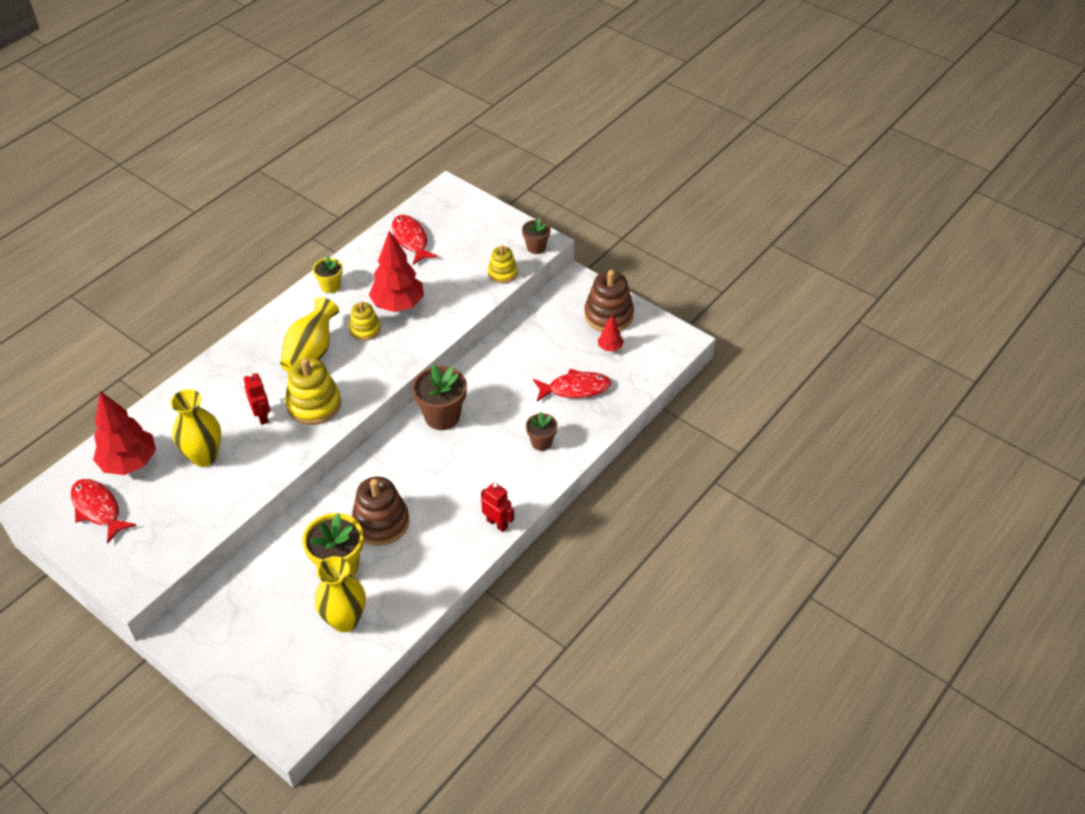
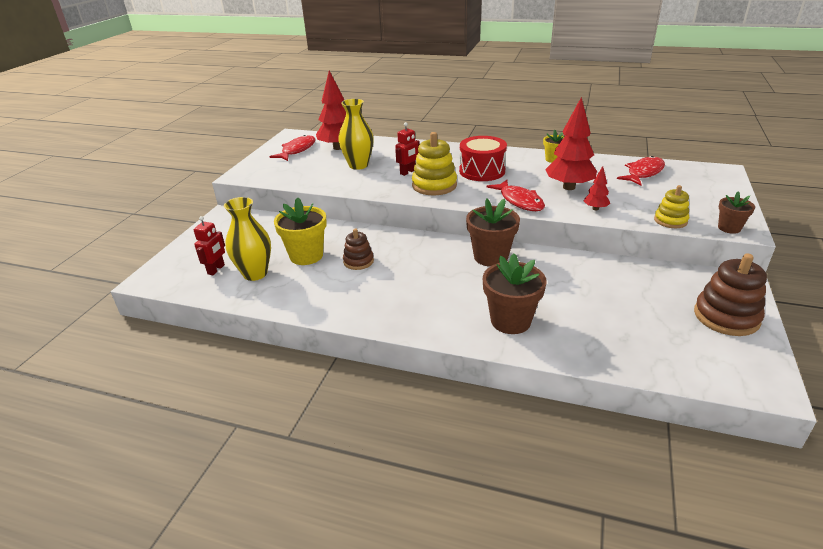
camera: 70 degrees right, 15 degrees down
(311, 353) = (482, 171): yellow vase -> red drum
(365, 329) = (527, 182): yellow stacking toy -> none
(381, 522) = (358, 261): brown stacking toy -> brown stacking toy, size x0.61
(497, 523) = (393, 322): red robot -> red robot (216, 269)
(541, 442) = (510, 321): brown flower pot -> brown flower pot, size x1.73
(575, 389) = (600, 323): red fish -> red fish (519, 201)
(610, 348) = (683, 331): red tree -> red tree (595, 208)

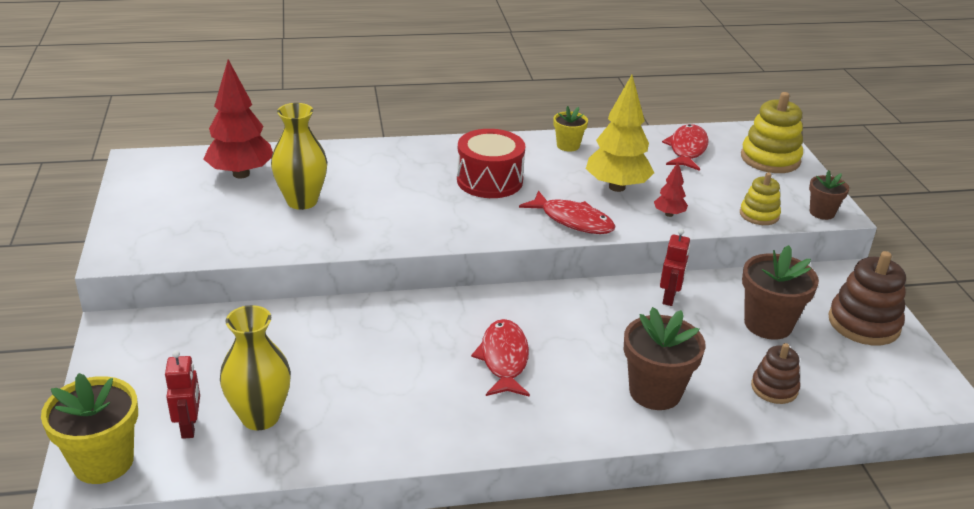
camera: 30 degrees left, 0 degrees up
(297, 150) = (175, 189): red fish -> red fish (504, 359)
(306, 256) = (315, 367): yellow flower pot -> yellow flower pot (103, 462)
(358, 261) = (400, 357): brown stacking toy -> brown stacking toy (774, 388)
(408, 172) = (387, 200): red robot -> red robot (669, 297)
(434, 185) = (443, 216): yellow stacking toy -> yellow stacking toy (770, 159)
(490, 257) = (569, 307): brown flower pot -> brown flower pot (768, 324)
(569, 187) = (617, 187): red tree -> yellow tree

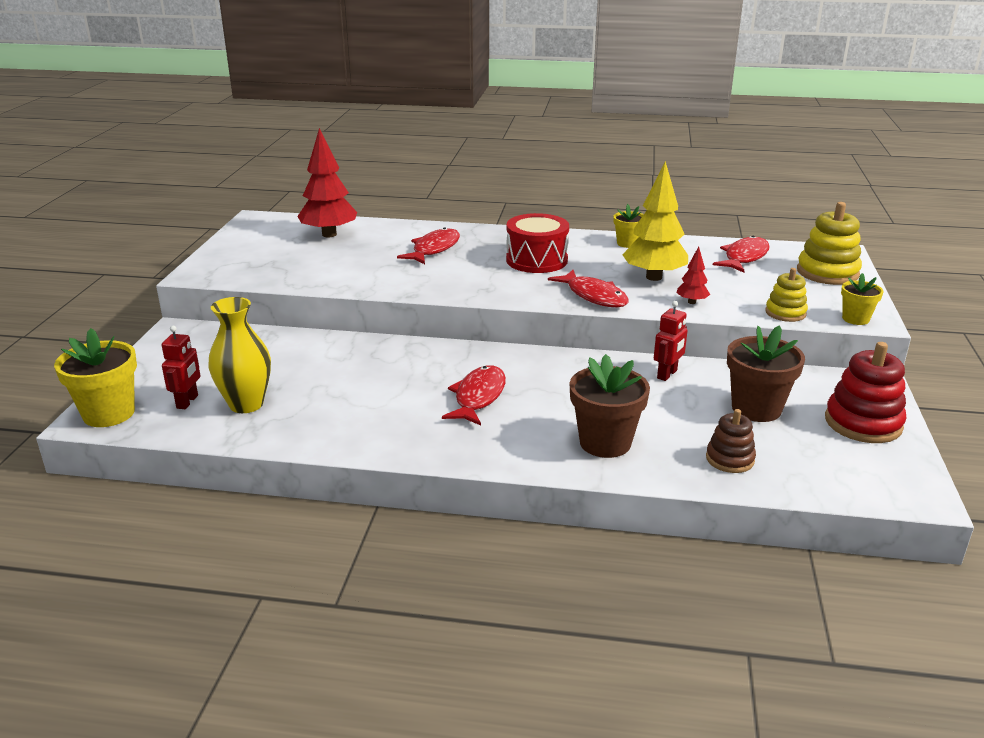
camera: 20 degrees right, 5 degrees down
(302, 201) = (365, 257): yellow vase -> none
(372, 179) = (434, 249): none -> red fish
(822, 212) = (855, 319): brown flower pot -> yellow flower pot
(864, 323) = (863, 423): brown stacking toy -> red stacking toy

